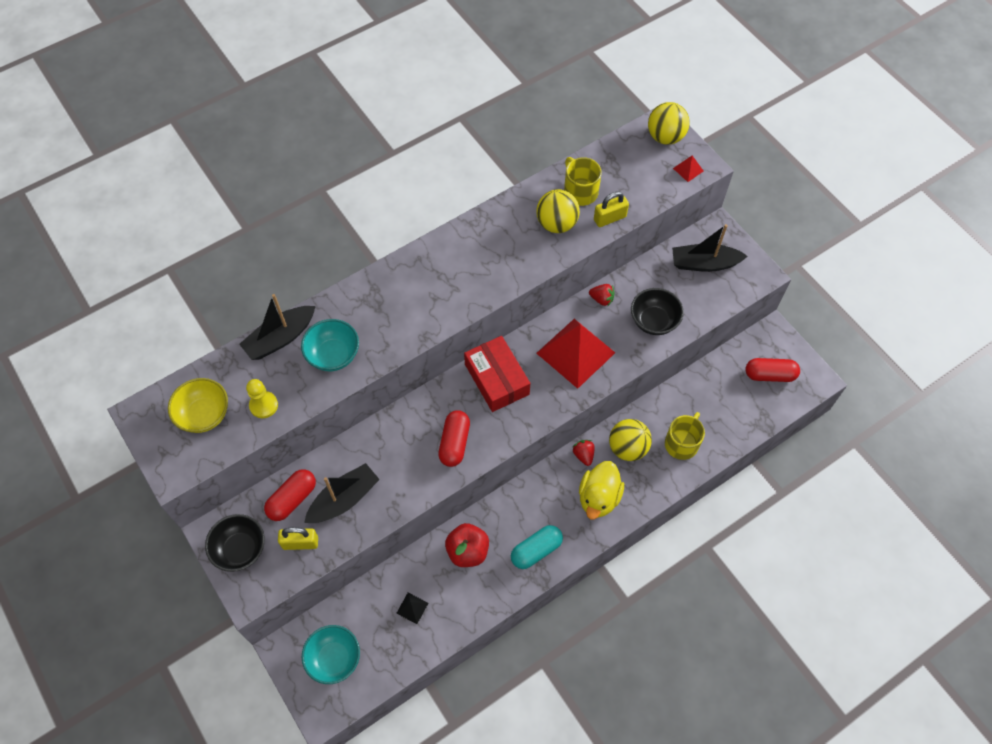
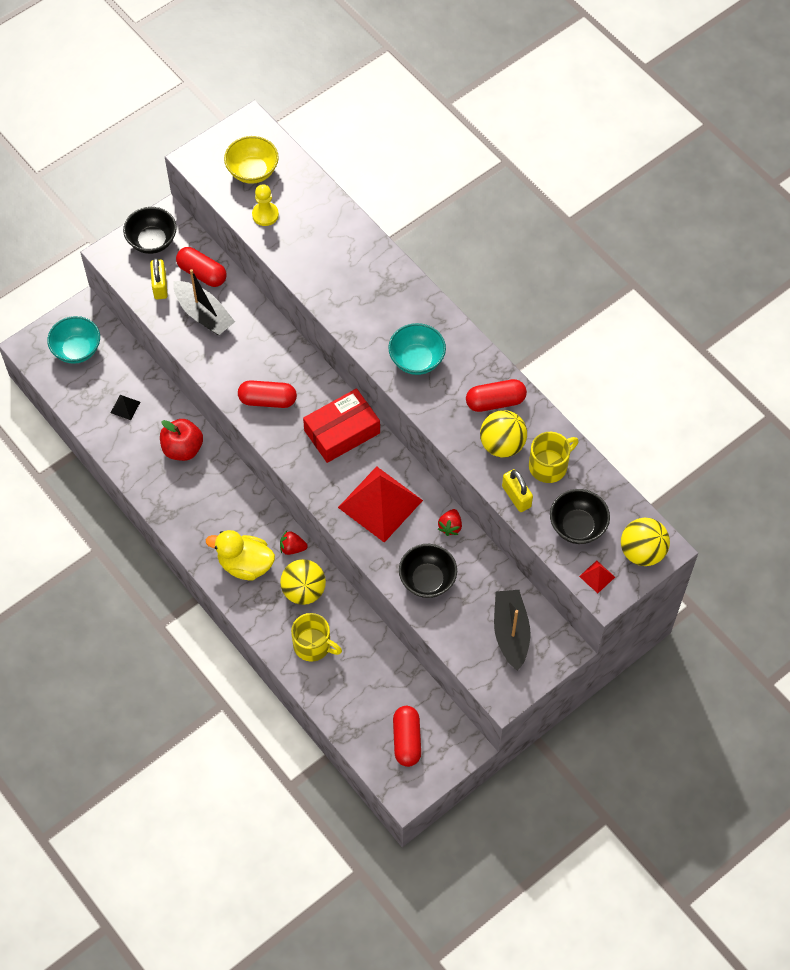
camera: 85 degrees right, 0 degrees up
(280, 338) = (337, 217): black boat -> none
(333, 355) = (322, 262): turquoise bowl -> turquoise bowl (416, 360)
(511, 224) = (495, 402): none -> red capsule
(536, 550) = (186, 509): turquoise capsule -> none
(583, 455) = (292, 548): red strawberry -> red strawberry turned 150 degrees counterclockwise
(640, 178) = (577, 526): none -> black bowl

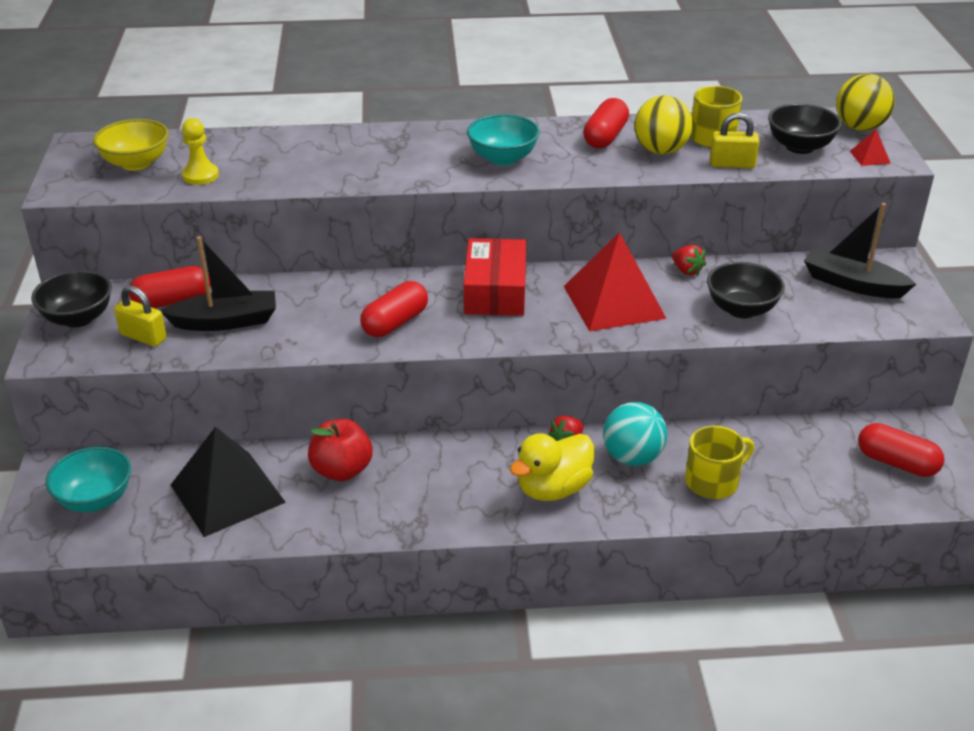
camera: 55 degrees left, 25 degrees down
(125, 407) = (227, 493): black pyramid -> black pyramid, size x2.50
(304, 591) = (632, 457): yellow ball -> turquoise ball

